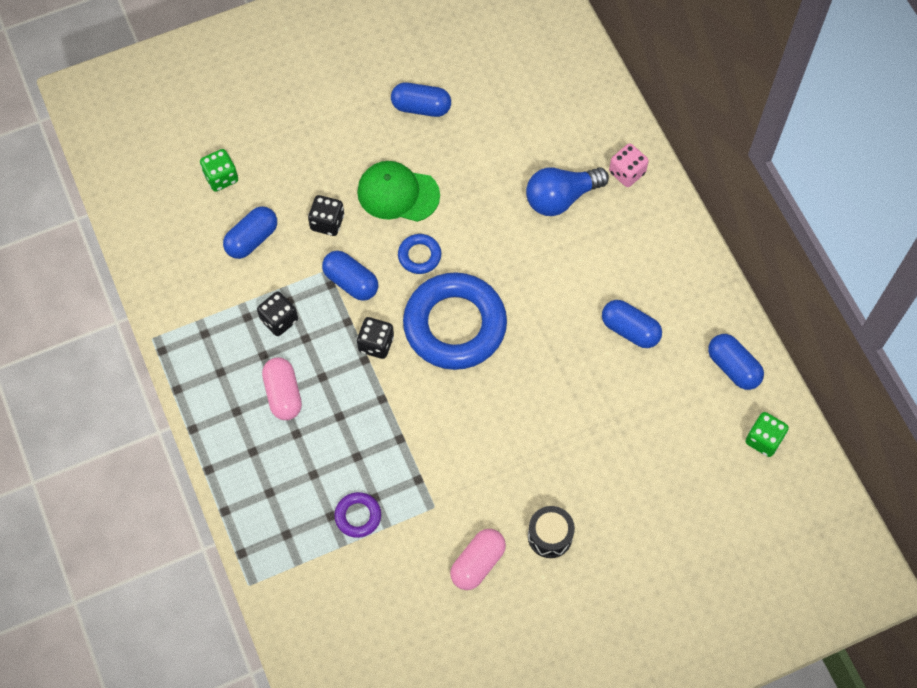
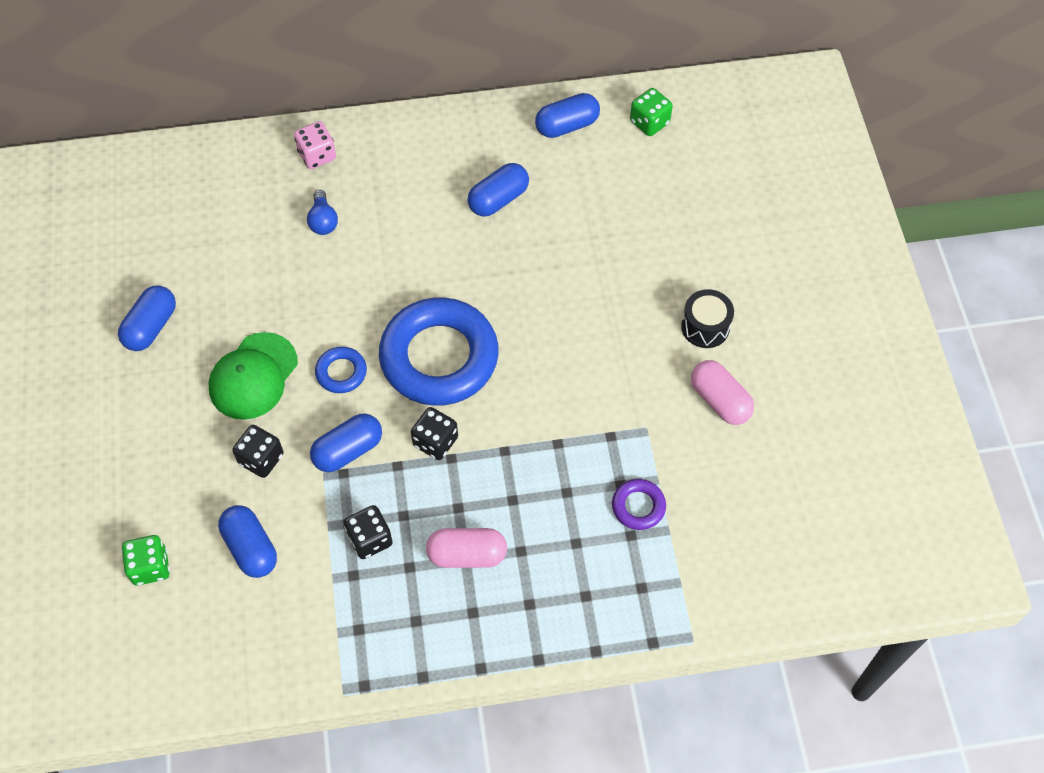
camera: 75 degrees left, 5 degrees down
(561, 198) = (323, 221): blue light bulb -> blue light bulb, size x0.56

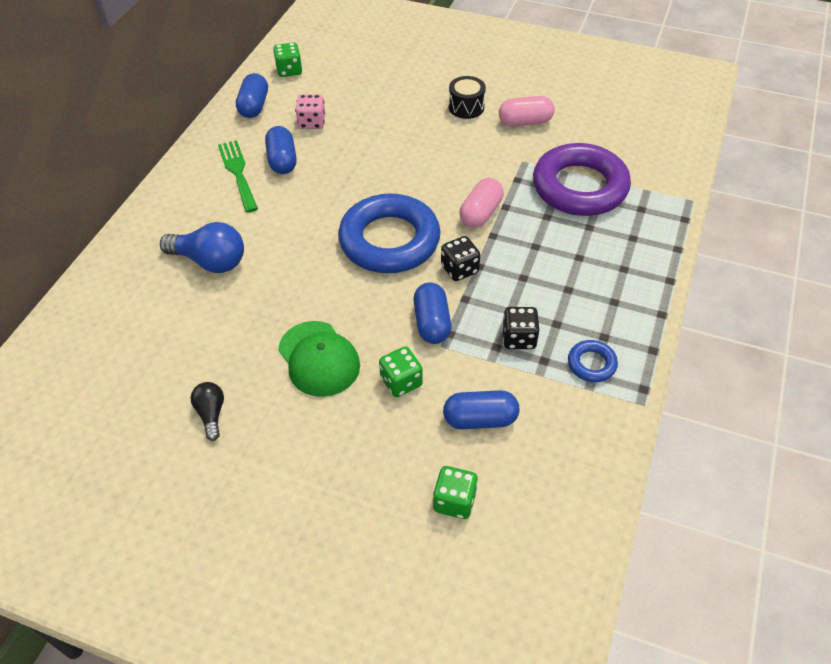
camera: 60 degrees left, 10 degrees down
(151, 327) = (211, 414): blue capsule -> black light bulb
(261, 459) = (401, 382): black dice -> green dice
(317, 155) = (145, 242): pink dice -> pink dice (312, 123)
(323, 221) = (210, 261): blue light bulb -> blue light bulb, size x1.78
(341, 372) = (359, 301): blue ring -> blue ring (591, 364)
(456, 171) = (238, 173): none -> green fork
(467, 554) = (565, 287): pink capsule -> pink capsule (481, 213)
(638, 506) = (579, 187): purple ring -> purple ring, size x2.33

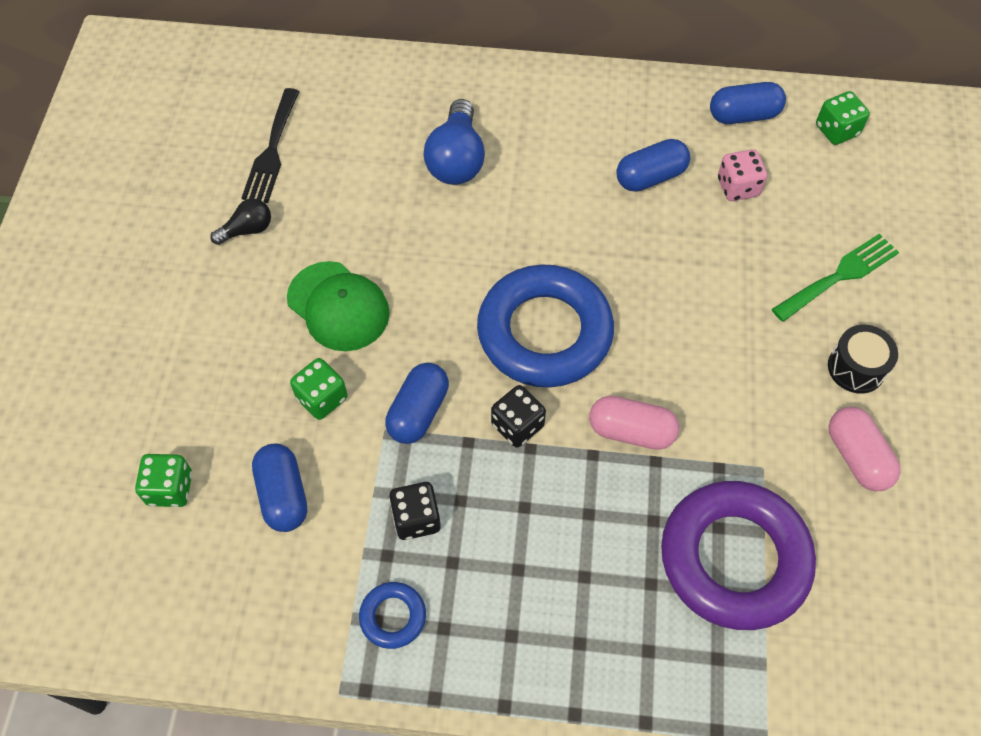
camera: 75 degrees right, 10 degrees up
(132, 384) = (272, 151): none -> black fork
(238, 173) = (611, 138): green fork -> green fork (839, 276)
(319, 359) = (338, 306): green cap -> green cap turned 90 degrees counterclockwise
(432, 323) = (418, 412): blue capsule -> blue capsule turned 45 degrees counterclockwise

